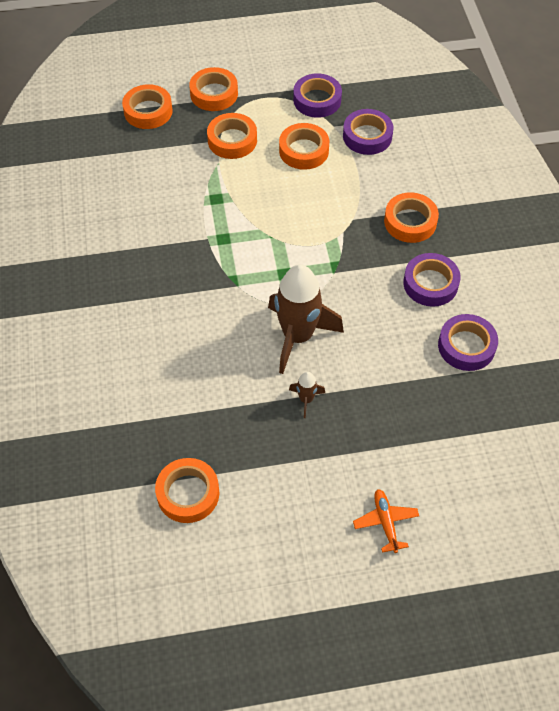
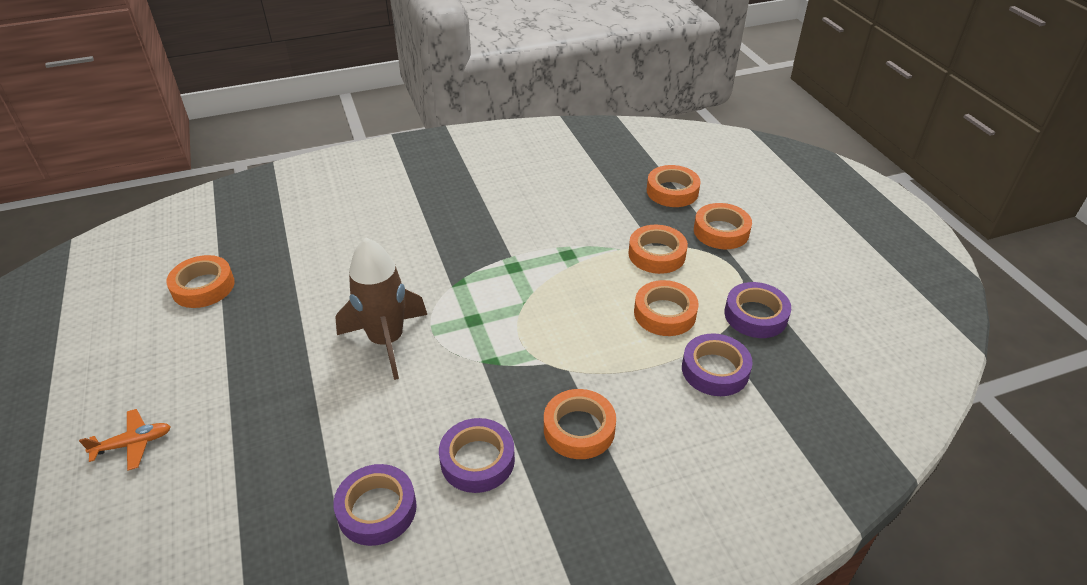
camera: 80 degrees right, 15 degrees down
(306, 399) = (302, 357): brown rocket -> none

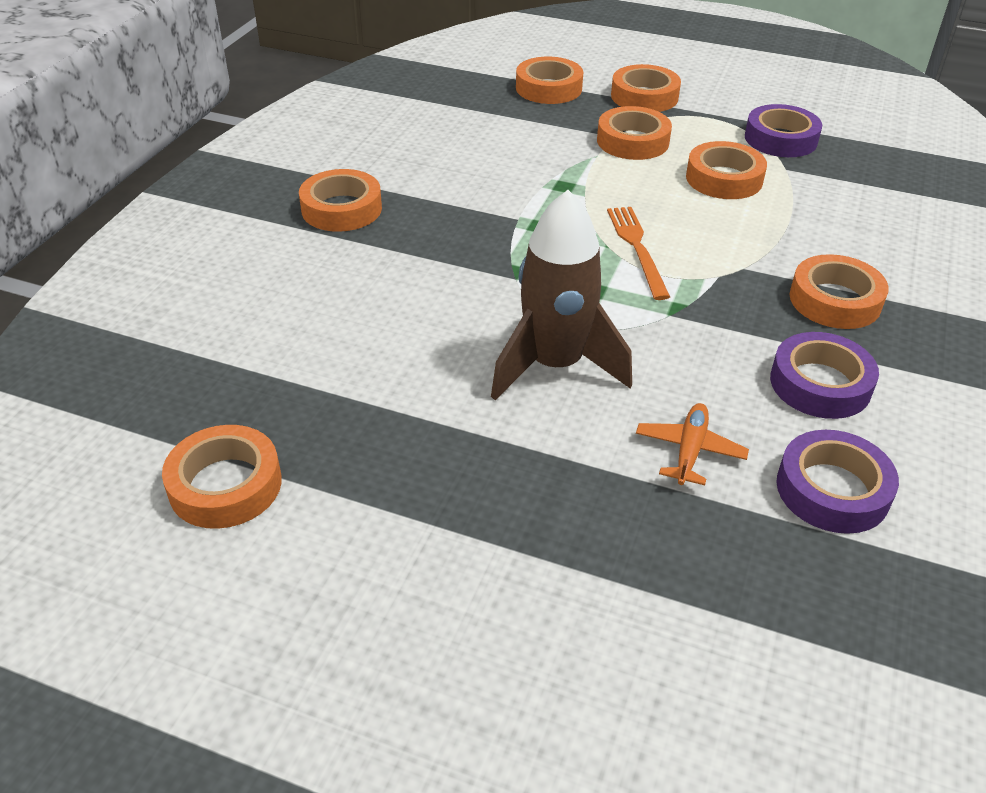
camera: 50 degrees left, 0 degrees up
(134, 443) = (497, 687): orange plane -> orange plane (689, 450)
(446, 195) = (341, 209): none -> orange tape
(536, 315) = (637, 248): none -> orange fork
(715, 370) = (830, 192): purple tape -> none

